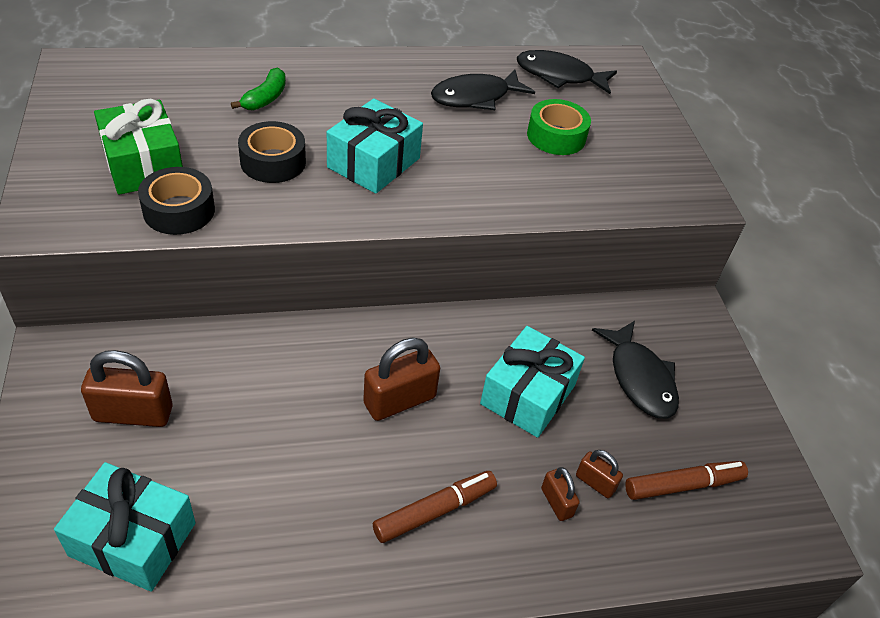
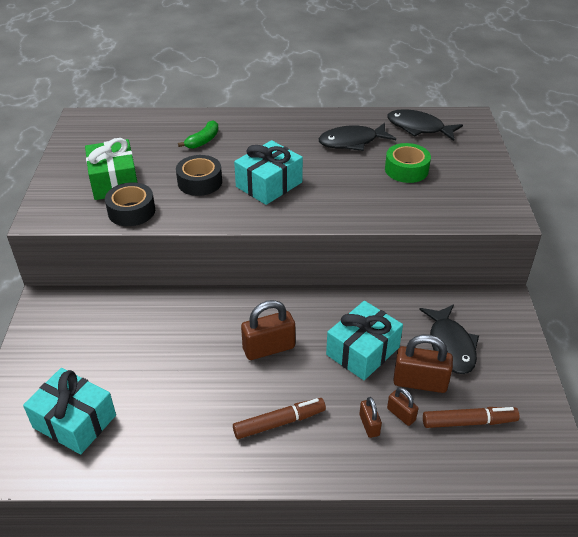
camera: 15 degrees right, 5 degrees down
(133, 414) = (88, 344): brown padlock -> brown padlock (420, 382)

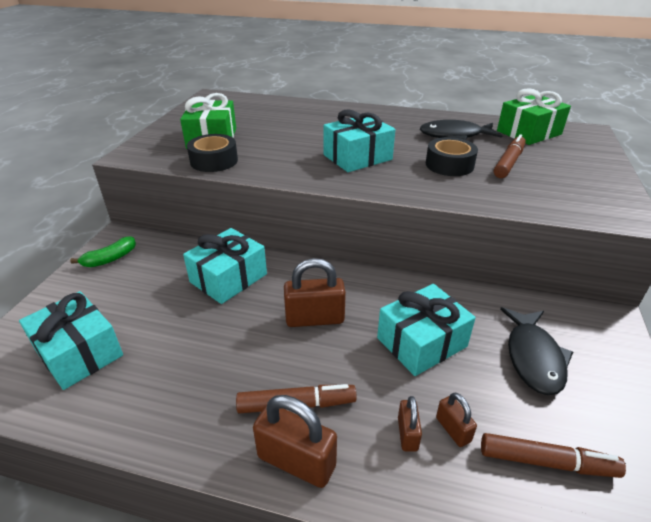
camera: 15 degrees right, 5 degrees down
(176, 325) = (228, 278): none -> turquoise gift
(200, 182) = (290, 148): black tape -> black tape (449, 165)
(203, 141) = (308, 120): green banana -> green banana (110, 259)
(406, 170) = (509, 163): green tape -> brown marker
(418, 128) = (529, 132): black fish -> green gift
(420, 382) = (486, 393): brown padlock -> brown padlock (296, 461)

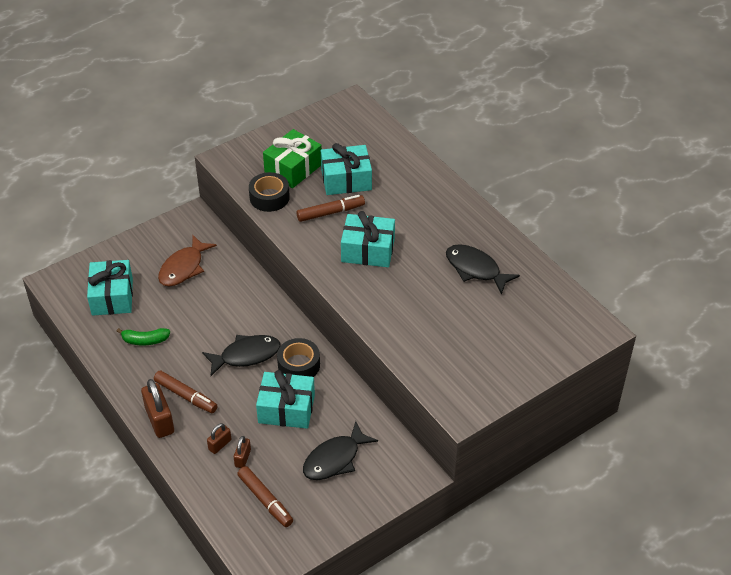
camera: 40 degrees right, 10 degrees up
(110, 259) = (174, 234): green banana -> green banana (145, 340)
(151, 280) = (183, 268): none -> brown fish
(228, 278) = (227, 294): turquoise gift -> turquoise gift (346, 180)
(315, 318) = (246, 355): brown padlock -> black fish
(449, 165) = (421, 297): black tape -> black tape (299, 365)
(509, 163) = (467, 321): brown marker -> brown marker (330, 212)
(529, 132) = (542, 301): green gift -> none

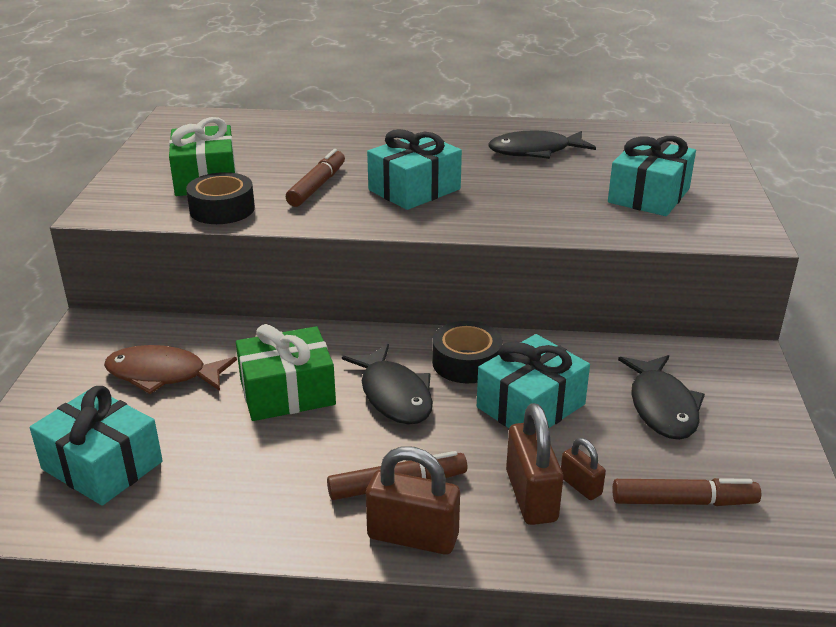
camera: 50 degrees left, 15 degrees down
(145, 340) = (236, 474): green banana -> none
(183, 268) = (162, 375): brown fish -> brown fish turned 120 degrees clockwise
(212, 318) = (287, 392): none -> green gift
(220, 445) = (531, 496): brown padlock -> brown padlock, size x1.83
(246, 355) = (394, 395): black fish -> black fish turned 135 degrees clockwise
(346, 180) = (283, 160): turquoise gift -> turquoise gift (649, 195)

